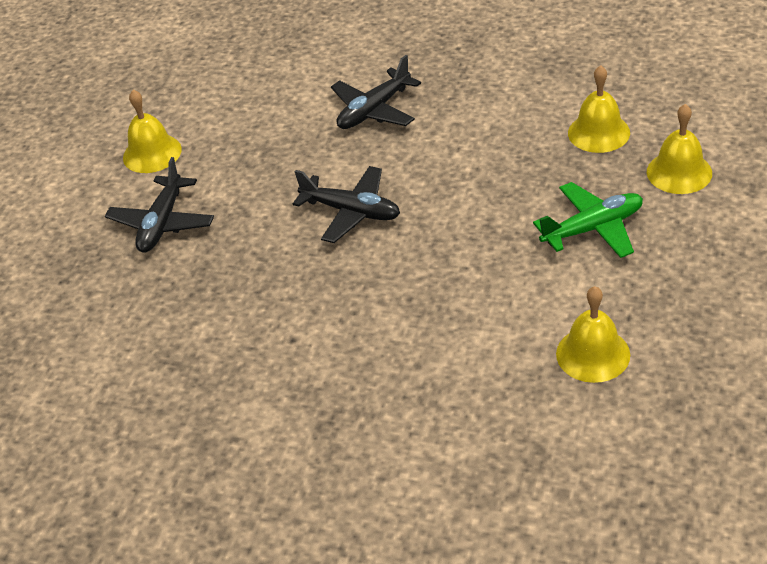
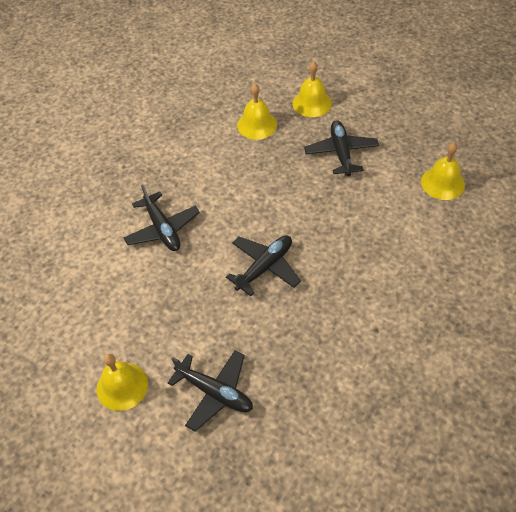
camera: 75 degrees left, 10 degrees up
(593, 228) = (341, 153): green plane -> black plane

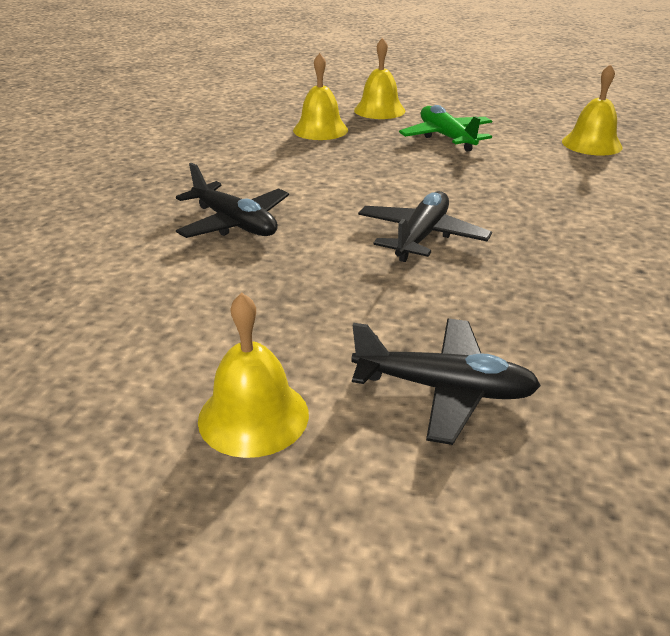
camera: 20 degrees left, 20 degrees down
(341, 153) = (446, 137): black plane -> green plane

